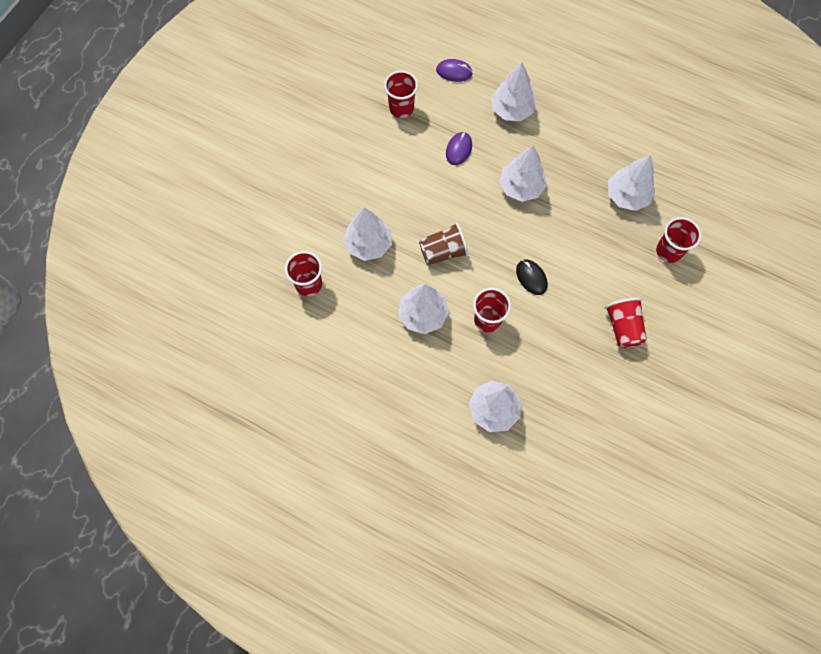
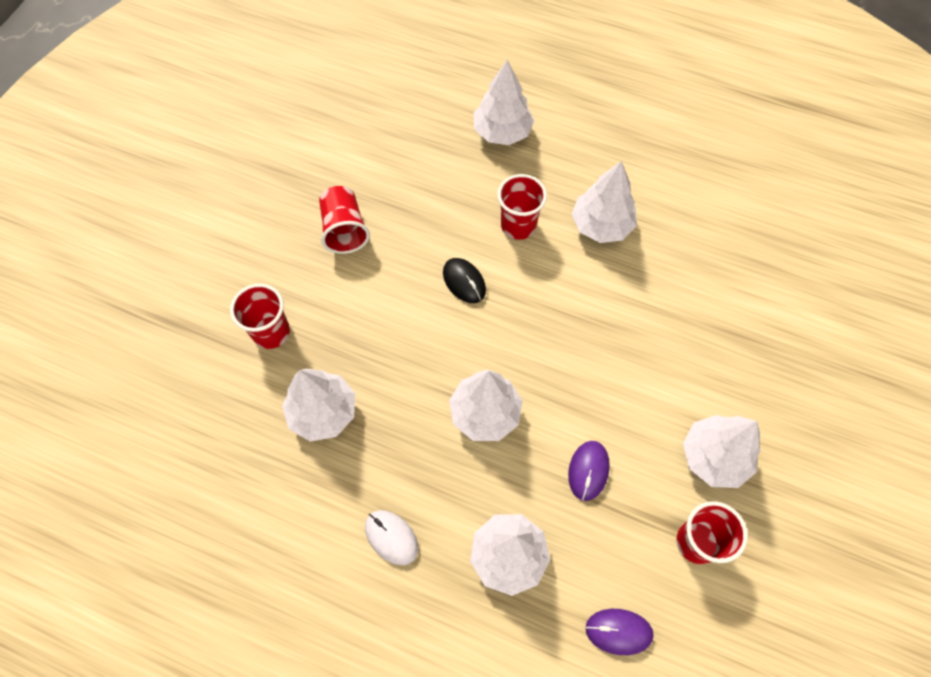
camera: 175 degrees right, 5 degrees down
(308, 284) = (758, 250): red cup -> none
(368, 244) = (693, 309): white tree -> white tree (714, 457)
(443, 252) = (588, 307): brown cup -> none
(579, 124) = (391, 537): none -> white mouse

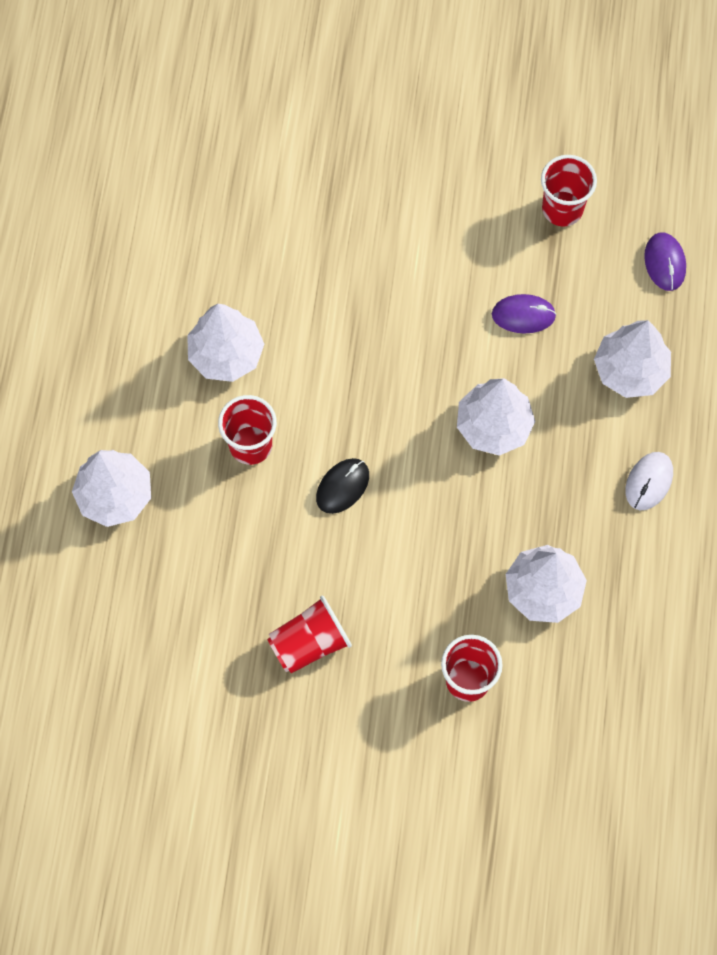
camera: 105 degrees left, 5 degrees up
(714, 457) = (473, 204): white tree -> none

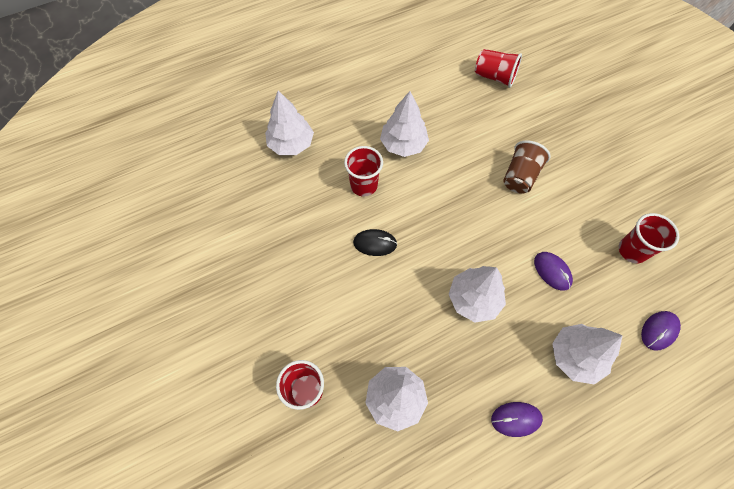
camera: 55 degrees right, 5 degrees down
(309, 643) = (272, 285): red cup -> red cup (494, 77)
(379, 251) = (520, 176): none -> brown cup
(648, 482) = (516, 419): white mouse -> purple mouse

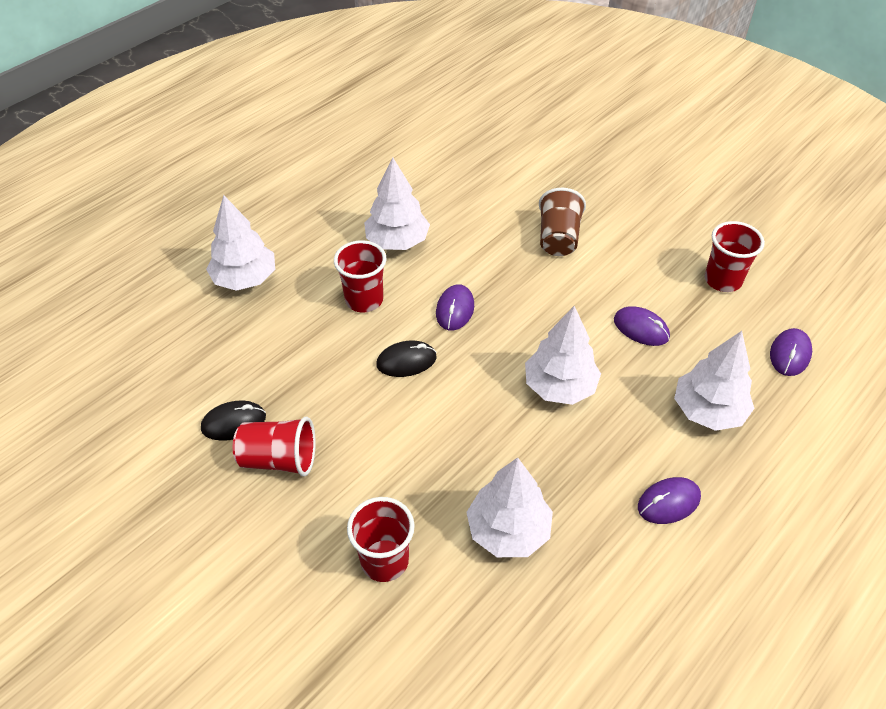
camera: 20 degrees left, 15 degrees down
(247, 253) = (234, 423): none -> black mouse
(423, 213) = (455, 309): none -> purple mouse
(494, 77) = (481, 141): red cup -> red cup (279, 459)

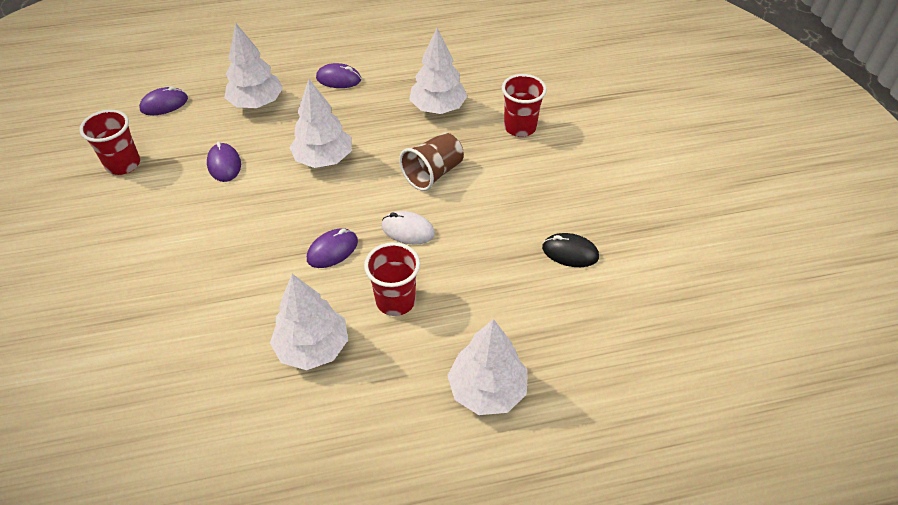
camera: 145 degrees left, 0 degrees up
(279, 459) = (550, 210): red cup -> none
(406, 361) = (408, 230): black mouse -> white mouse
(558, 238) = (180, 266): brown cup -> brown cup (433, 173)

